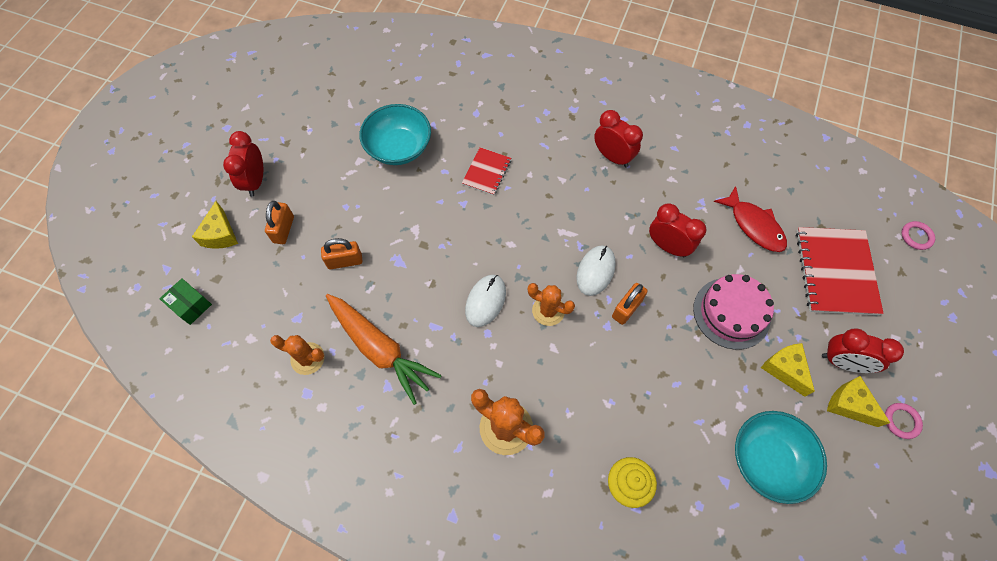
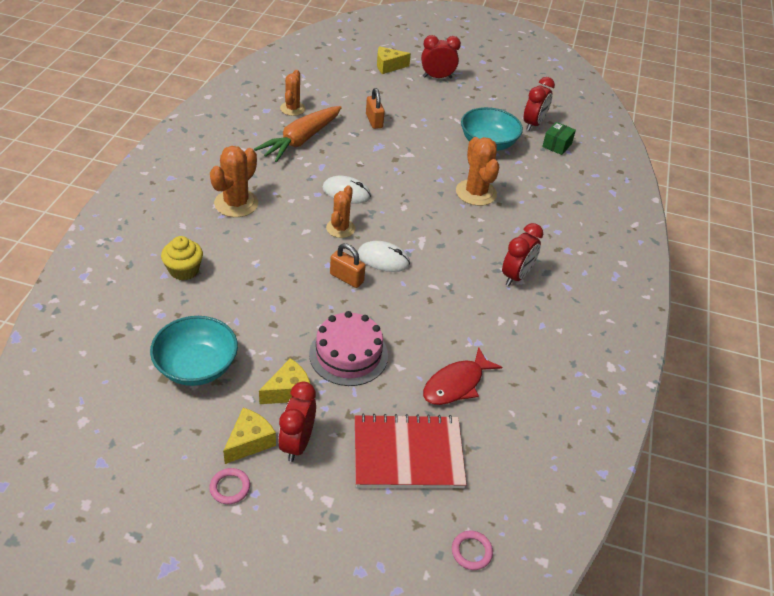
camera: 80 degrees right, 20 degrees down
(191, 305) = (330, 59): green box -> green box (557, 145)
(283, 229) = (397, 92): orange padlock -> none
(486, 172) = (476, 193): red notebook -> orange cactus
(668, 246) = (418, 311): red clock -> red clock (533, 124)

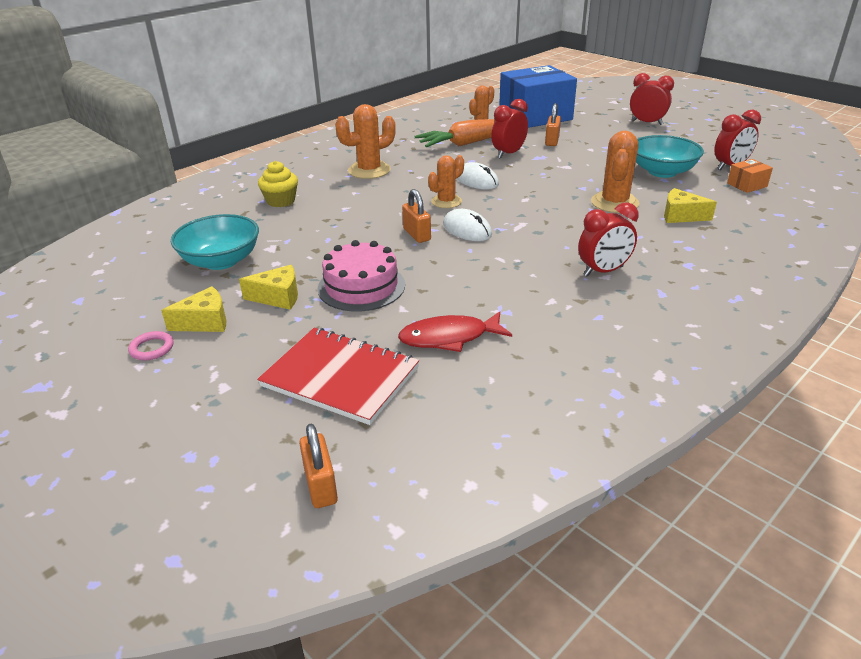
camera: 35 degrees right, 10 degrees down
(297, 443) = (244, 336): red clock -> red clock (508, 154)
(334, 86) = (535, 116): none -> blue box
(388, 66) = (601, 111): yellow cheese -> yellow cheese (681, 216)
(471, 551) = (320, 486): pink ring -> orange padlock
(557, 145) = (747, 185): green box -> orange box

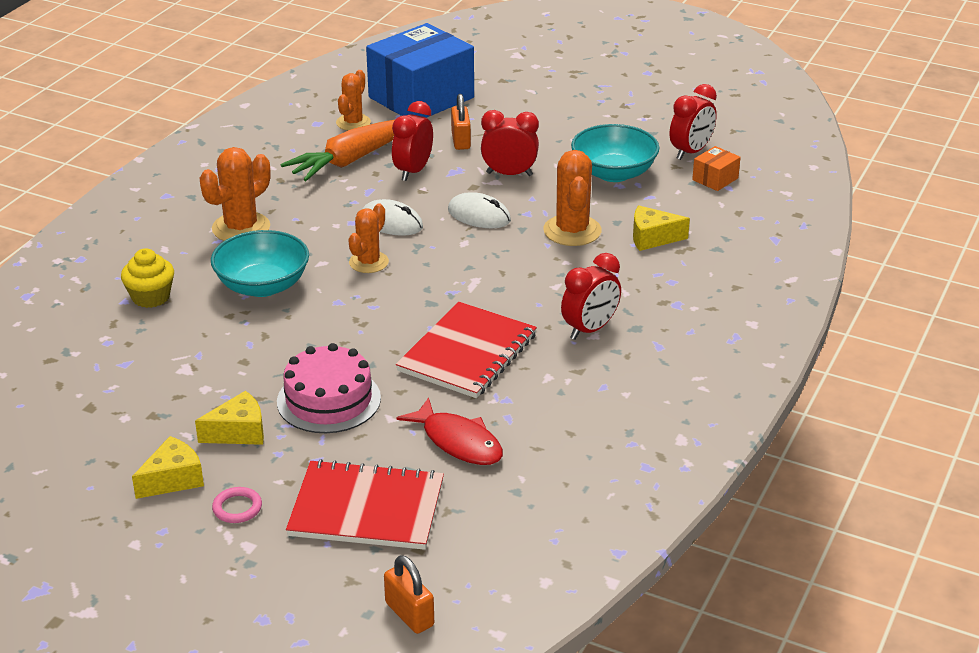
camera: 20 degrees left, 0 degrees up
(152, 348) = (134, 522): pink ring -> pink ring (237, 508)
(221, 261) = (134, 398): turquoise bowl -> turquoise bowl (262, 286)
(417, 234) = (356, 318): orange padlock -> none
(449, 337) = (458, 442): red fish -> red fish turned 105 degrees counterclockwise
(467, 229) = (413, 300): white mouse -> white mouse (479, 215)
(491, 272) = (467, 353): none -> red notebook
(647, 123) = (572, 90): red clock -> red clock (509, 174)

